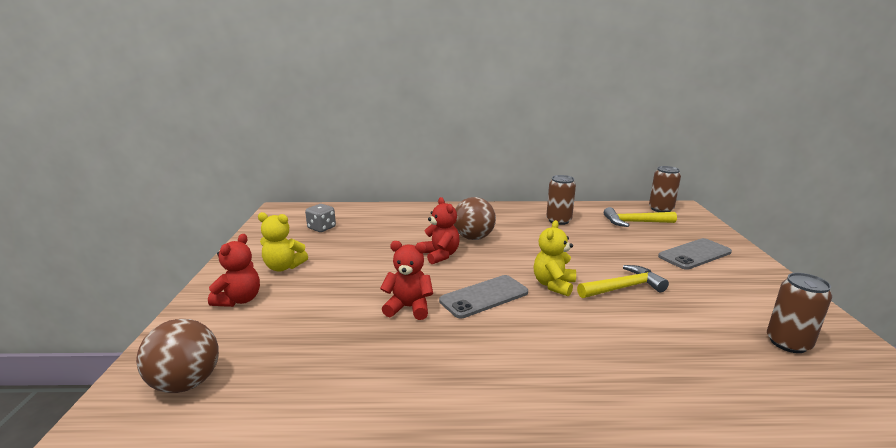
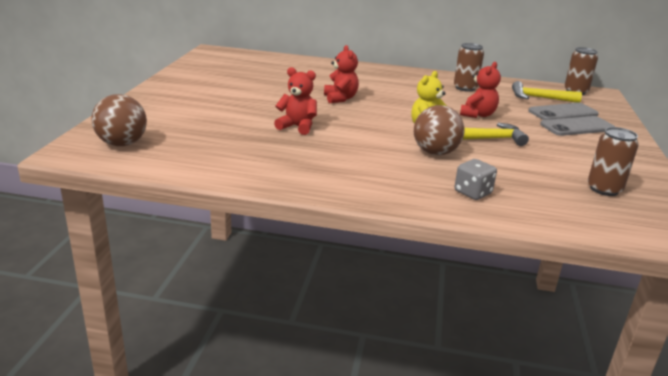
camera: 10 degrees right, 5 degrees up
(239, 300) = (166, 105): red teddy bear -> red teddy bear (477, 115)
(283, 267) = (205, 90): yellow teddy bear -> none
(321, 228) = (245, 68): grey dice -> grey dice (472, 193)
(473, 238) = (376, 90): brown ball -> brown ball (435, 153)
(484, 297) = (363, 129): grey phone -> grey phone (563, 113)

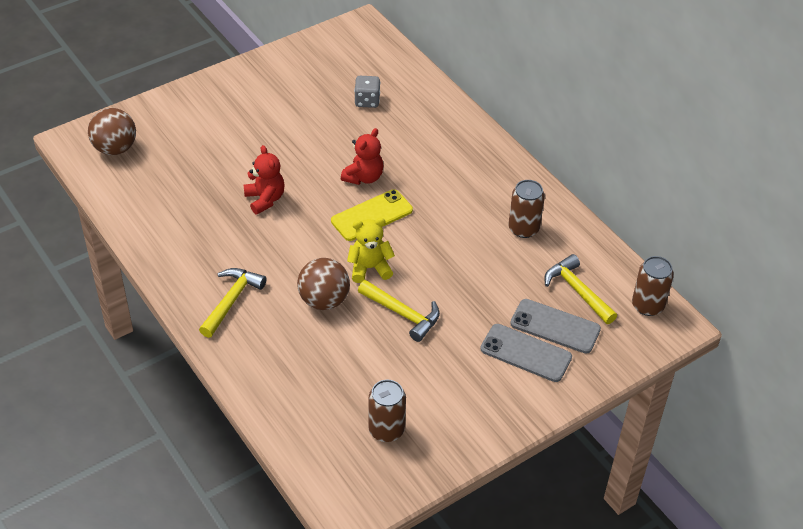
camera: 45 degrees right, 20 degrees up
(379, 110) = (372, 215): none -> yellow phone
(379, 179) = (231, 301): none -> yellow hammer
(472, 193) = (275, 360): grey dice -> grey dice (367, 101)
(477, 115) = (456, 276): red teddy bear -> none

